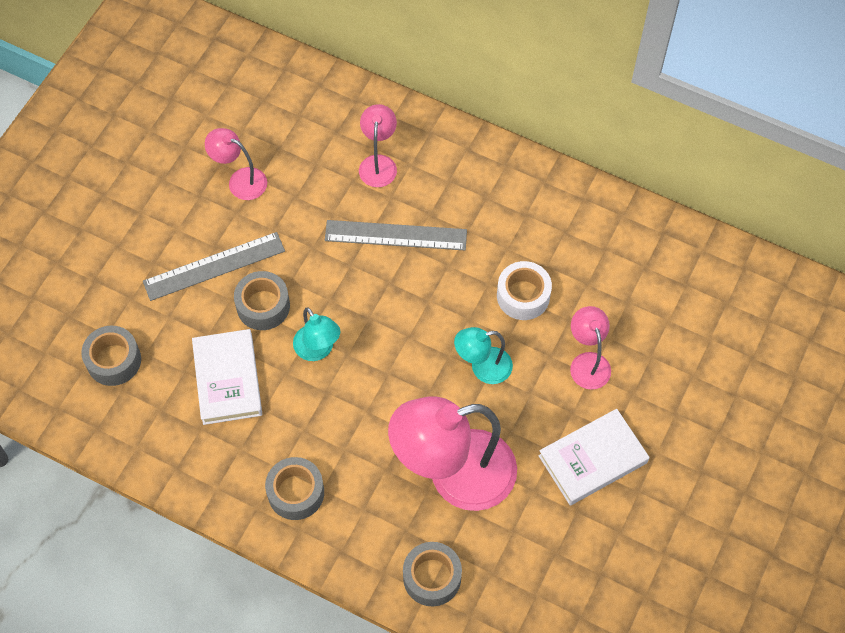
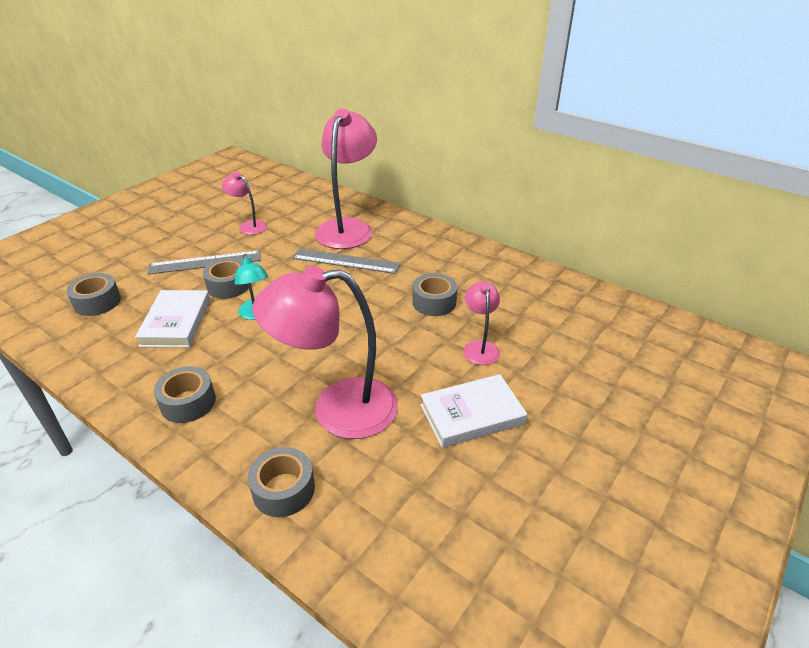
camera: 10 degrees right, 25 degrees down
(378, 163) = (348, 227): pink lamp -> pink lamp, size x2.04
(483, 367) = (388, 340): turquoise lamp -> none
(523, 296) = (434, 302): white tape -> grey tape

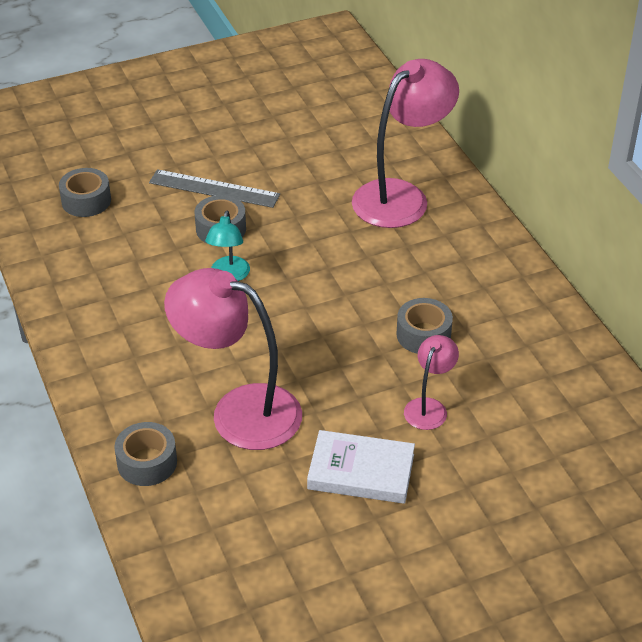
camera: 30 degrees right, 5 degrees up
(176, 322) = (147, 255): white book -> none
(188, 402) = (113, 347): grey tape -> none
(248, 226) = (289, 153): pink lamp -> none
(346, 261) = (365, 243): grey ruler -> none

